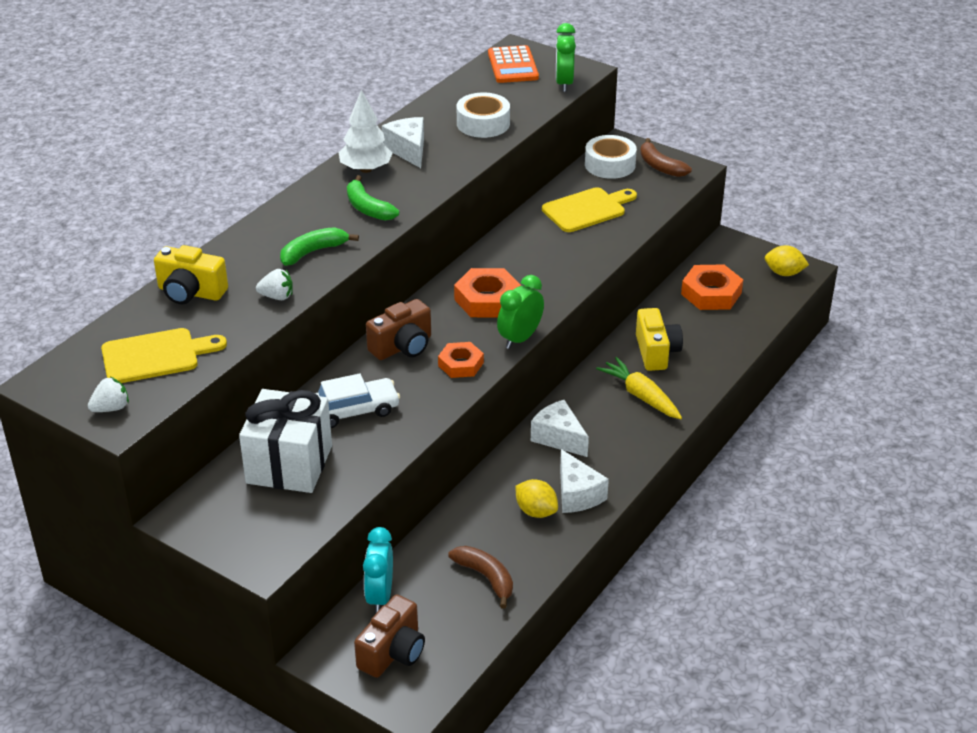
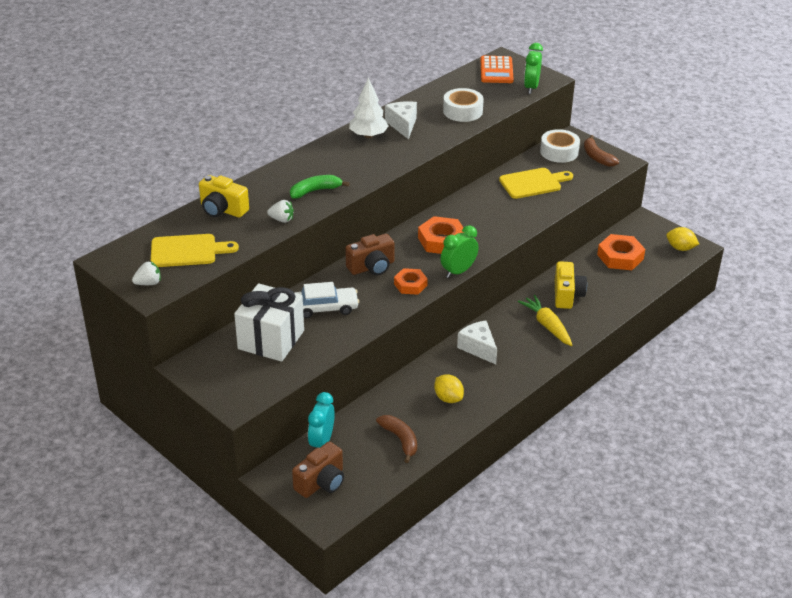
camera: 10 degrees right, 0 degrees up
(368, 208) = (362, 164): green banana -> none
(577, 494) = (481, 390): white cheese -> none

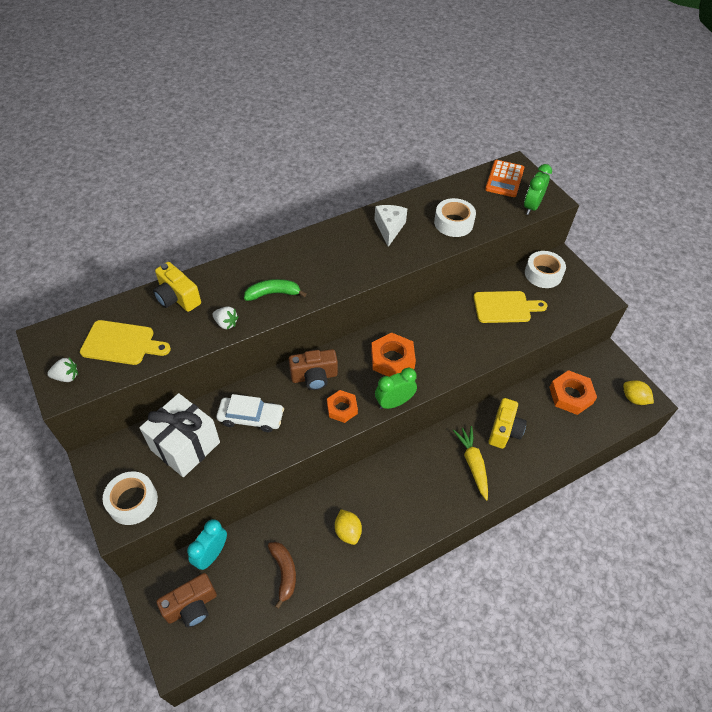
camera: 15 degrees right, 15 degrees up
(241, 388) = (133, 501): none -> white tape
(368, 135) = (351, 234): white tree -> none
(478, 348) = (398, 475): white cheese -> none
(597, 157) = (578, 288): brown banana -> none

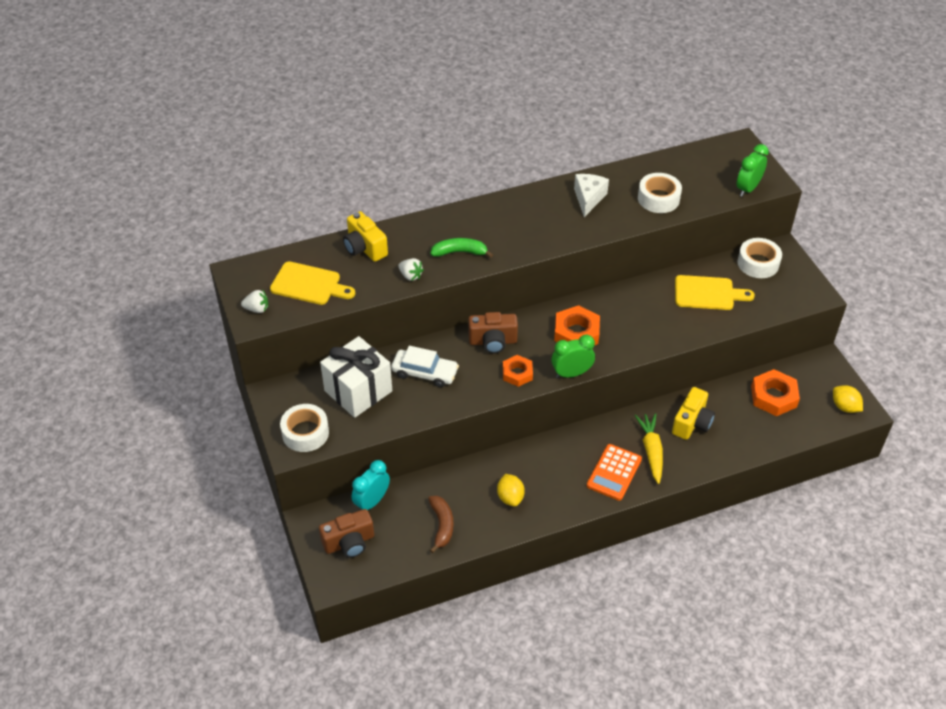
camera: 10 degrees right, 5 degrees down
(504, 179) = (724, 157): orange calculator -> orange calculator (614, 472)

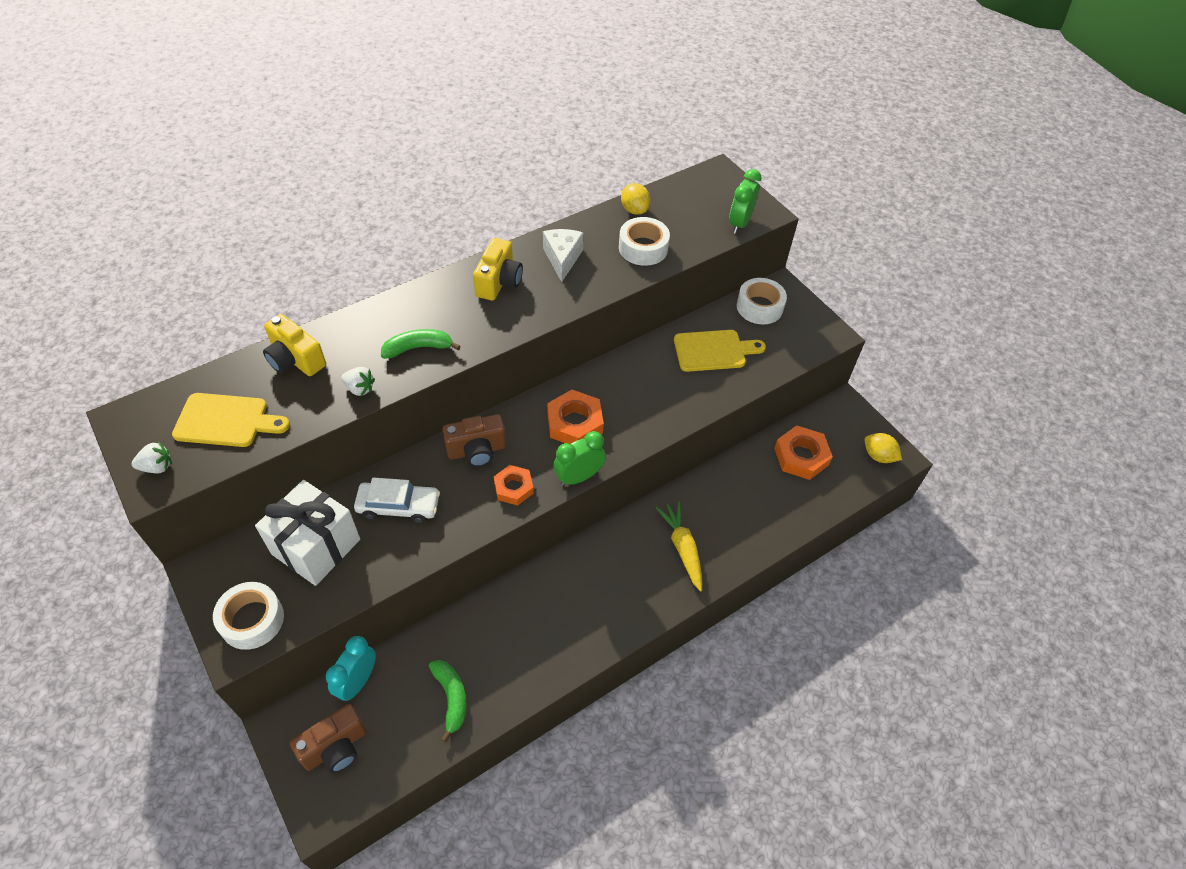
camera: 15 degrees left, 5 degrees up
(442, 525) = (451, 698): brown banana -> green banana
(510, 497) = (529, 641): yellow lemon -> yellow lemon (634, 210)
(614, 472) = (646, 584): orange calculator -> none
(692, 423) = (720, 504): yellow camera -> yellow camera (499, 282)

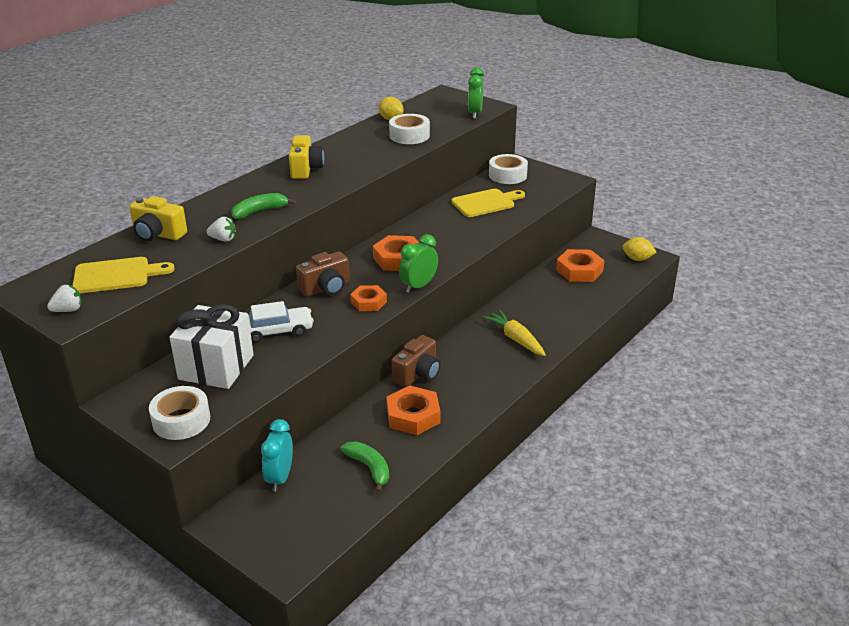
camera: 15 degrees left, 20 degrees down
(335, 747) = (281, 523): brown camera -> brown camera (418, 374)
(525, 634) = (413, 416): none -> orange nut
(562, 258) = (349, 150): white cheese -> none

